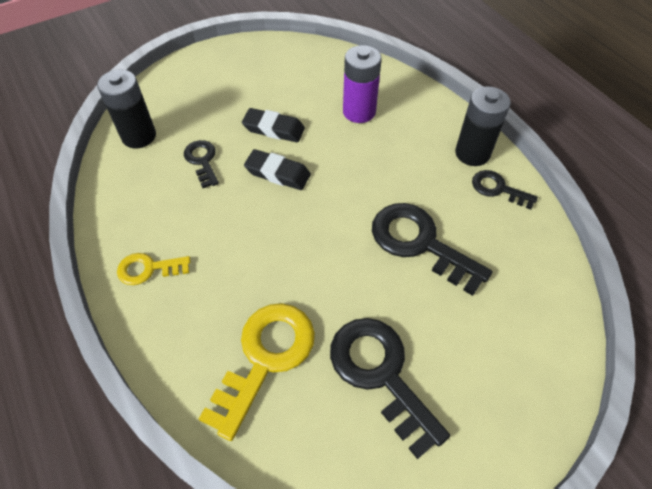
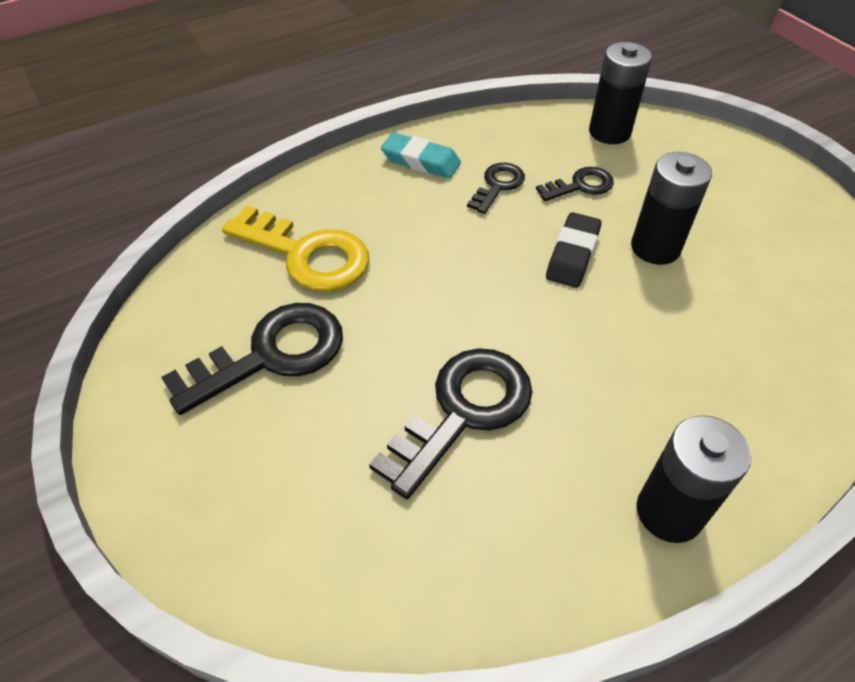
camera: 90 degrees right, 5 degrees down
(148, 269) = (421, 161): yellow key -> turquoise eraser
(274, 129) = (655, 247): black eraser -> black battery
(359, 112) = (725, 347): purple battery -> none
(498, 189) = (588, 543): black key -> black key (498, 185)

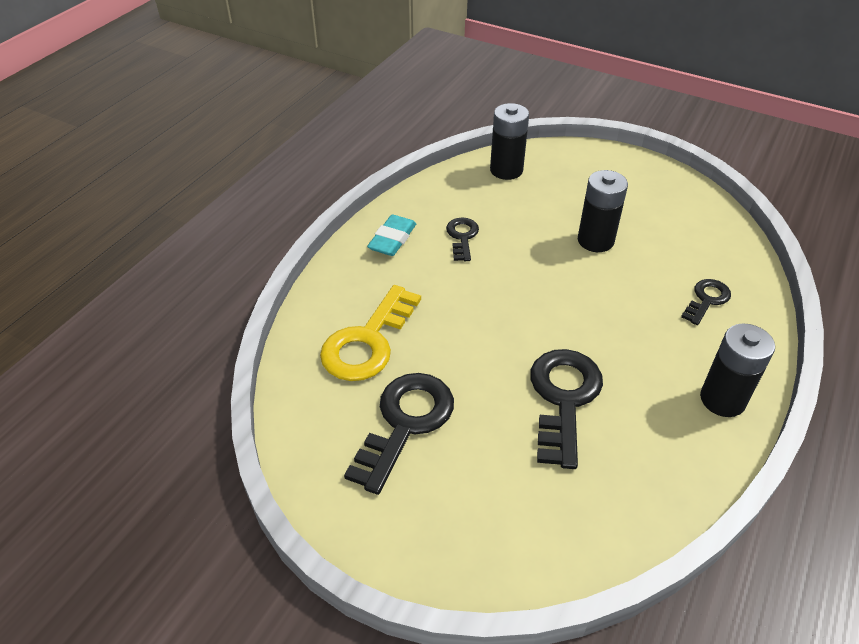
camera: 30 degrees left, 5 degrees down
(307, 254) = (368, 342): yellow key -> yellow key turned 120 degrees clockwise
(421, 161) = (392, 239): turquoise eraser -> turquoise eraser turned 60 degrees counterclockwise
(572, 255) = (549, 266): black eraser -> none
(580, 185) = (517, 216): black key -> black key (706, 299)

